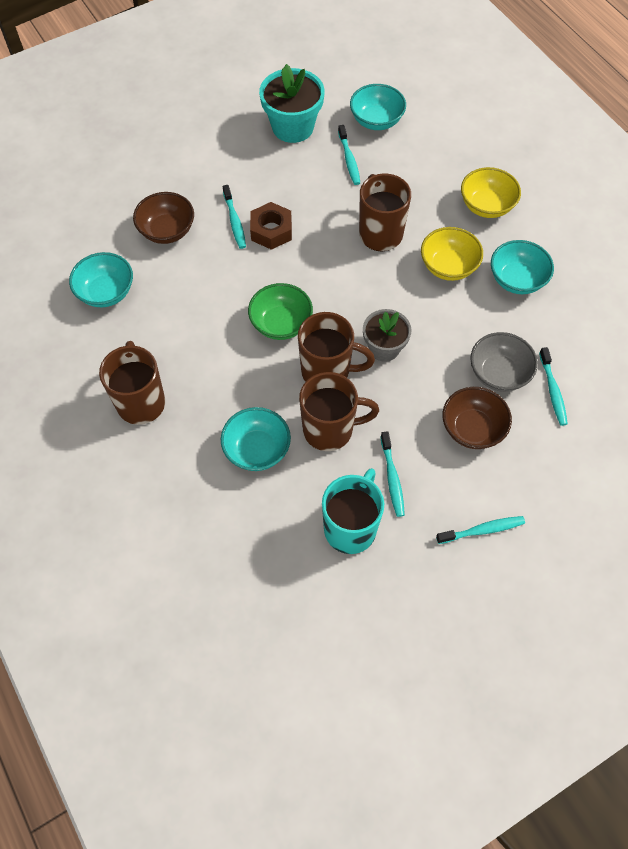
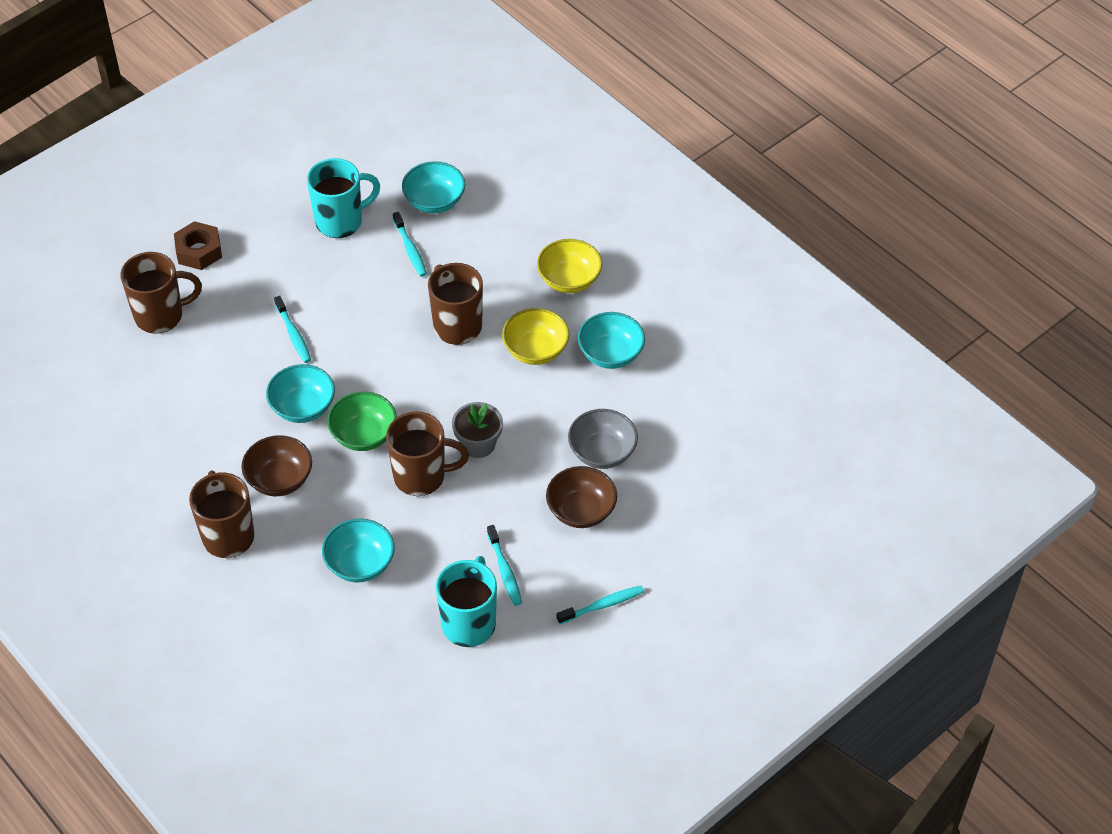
camera: 10 degrees left, 10 degrees down
(106, 292) = (166, 429): turquoise bowl -> turquoise bowl (303, 407)
(167, 231) = (220, 355): brown bowl -> brown bowl (279, 479)
(271, 231) = (336, 339): brown nut -> brown nut (199, 251)
(293, 127) = (341, 221): turquoise flower pot -> turquoise mug
(330, 429) = (433, 533): brown mug -> brown mug (160, 315)
(552, 391) = (660, 462): turquoise toothbrush -> none

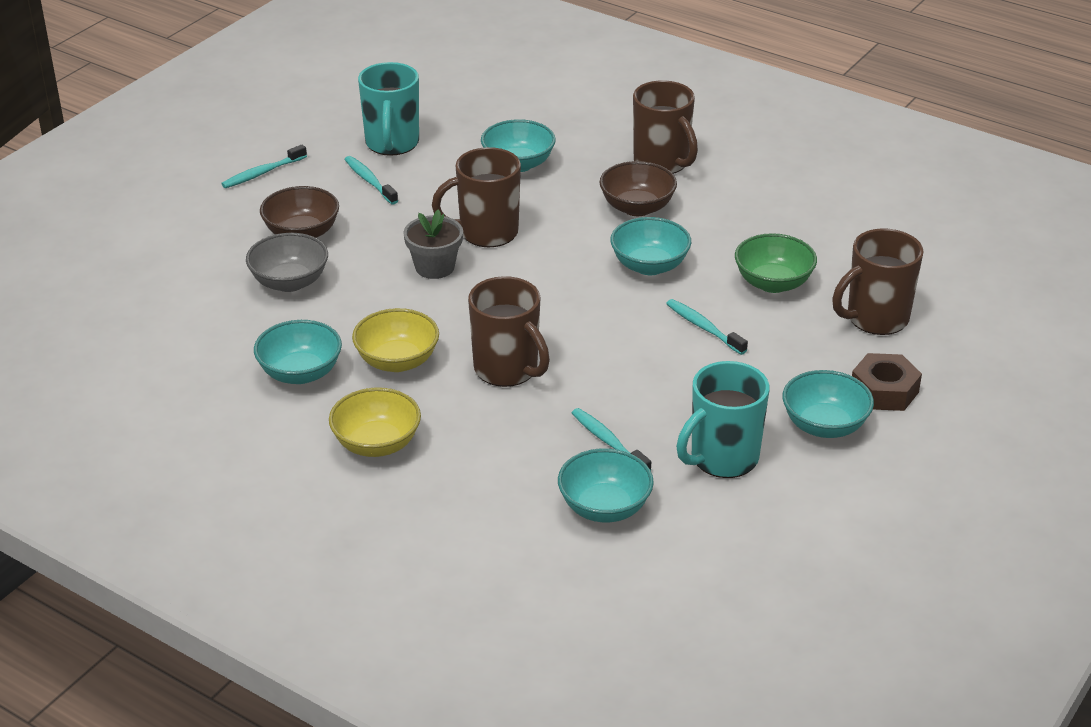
camera: 165 degrees right, 15 degrees down
(258, 232) = (824, 426): none -> turquoise bowl
(364, 435) = (567, 254): green bowl -> green bowl (773, 283)

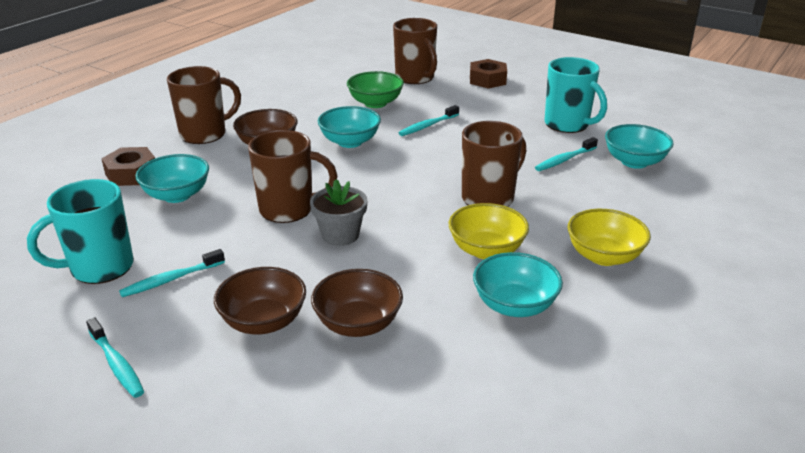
camera: 90 degrees left, 5 degrees down
(289, 282) = (358, 324): grey bowl -> brown bowl
(392, 144) = (100, 268): turquoise mug -> turquoise mug turned 150 degrees clockwise
(486, 233) = (288, 209): brown mug -> brown mug turned 75 degrees counterclockwise
(564, 132) = (131, 174): none -> brown nut
(824, 426) = (525, 96): turquoise bowl -> none

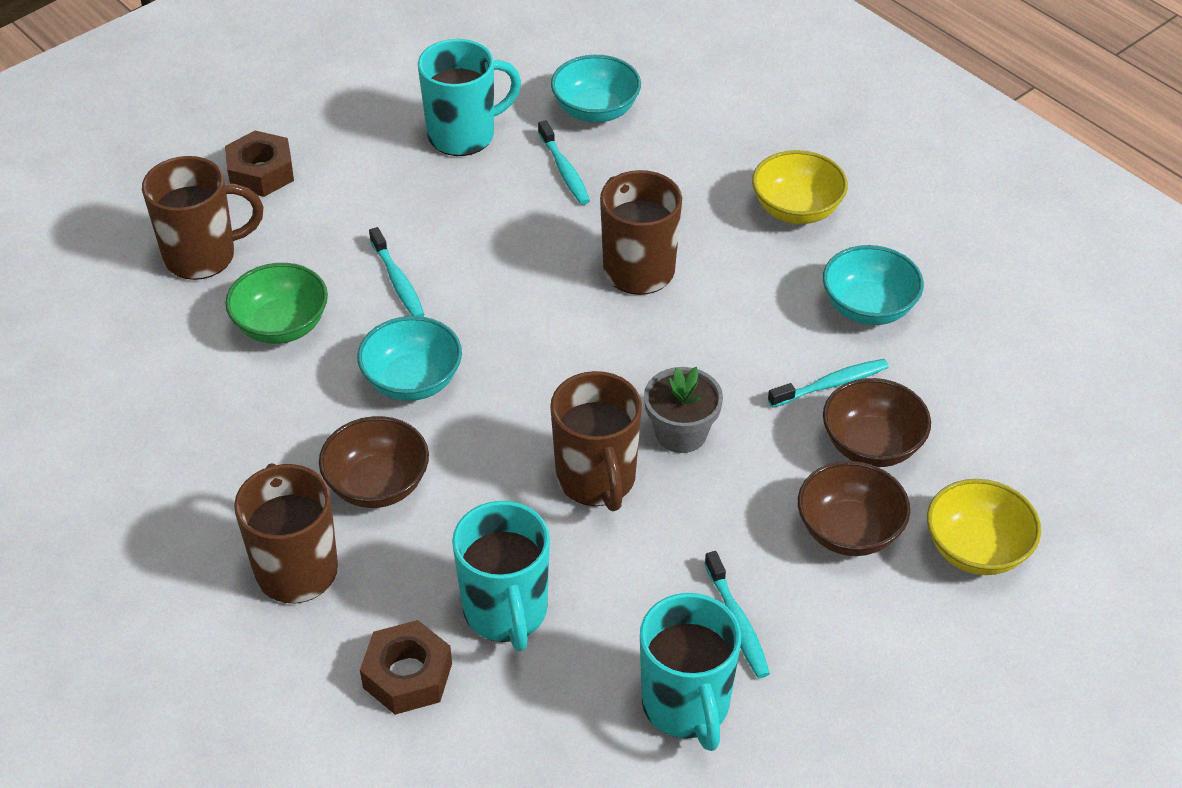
camera: 75 degrees left, 15 degrees up
(117, 364) = (900, 678): turquoise toothbrush -> turquoise toothbrush (831, 384)
(177, 195) = (506, 612): turquoise bowl -> turquoise mug
(288, 209) = (596, 480): brown mug -> brown mug turned 150 degrees clockwise
(486, 250) = (756, 302): yellow bowl -> yellow bowl (976, 549)

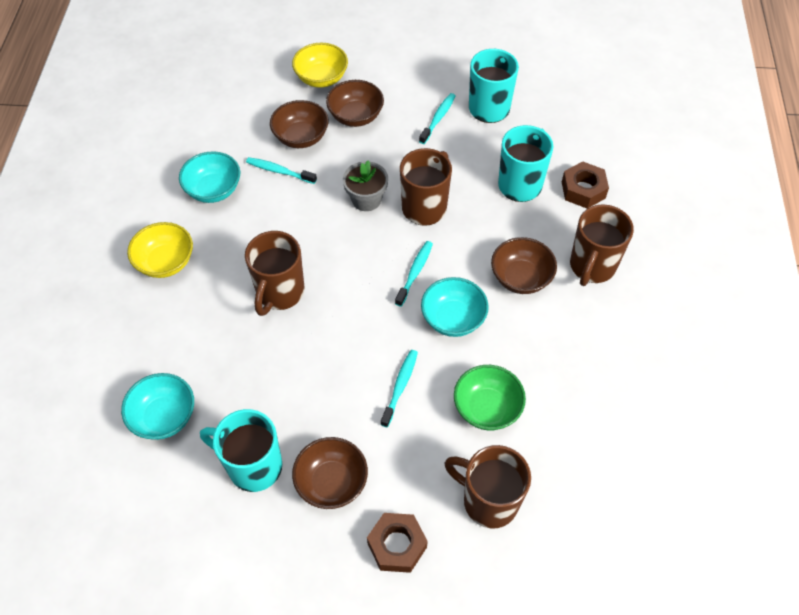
camera: 135 degrees left, 10 degrees up
(375, 171) = (331, 482): none -> brown bowl
(564, 170) = (235, 387): turquoise toothbrush -> turquoise toothbrush (415, 272)

